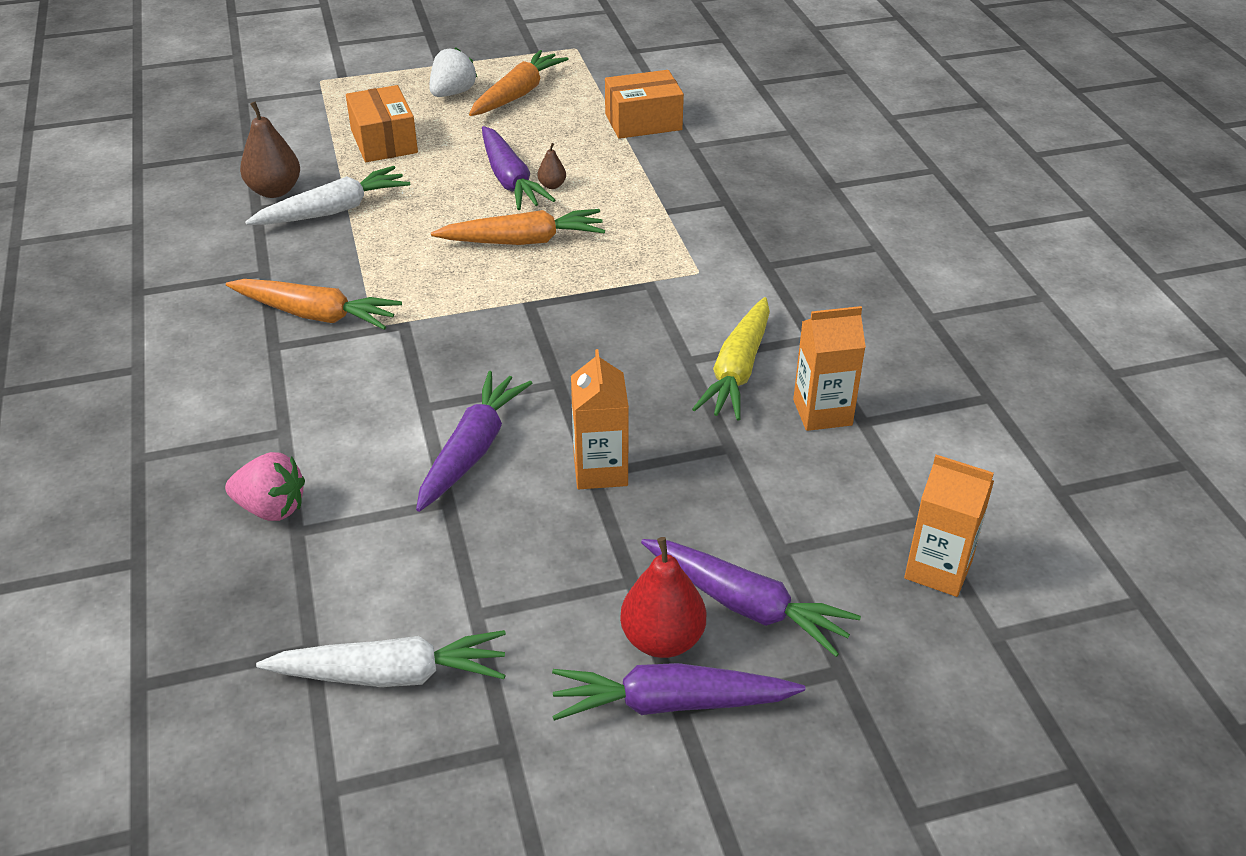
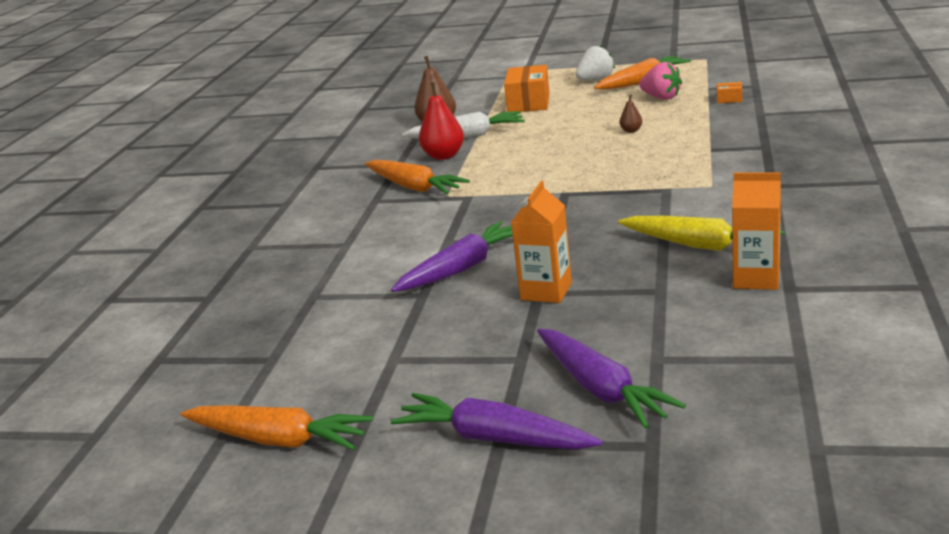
camera: 30 degrees right, 15 degrees down
(271, 508) = (307, 282): pink strawberry -> pink strawberry (661, 98)
(391, 675) = (310, 383): white carrot -> none
(510, 180) = (602, 126): purple carrot -> none
(523, 241) = (586, 159): orange carrot -> orange carrot (278, 440)
(643, 122) = (729, 99): orange box -> orange box, size x0.45
(662, 640) = (517, 398): red pear -> red pear (444, 156)
(737, 370) = (700, 245): yellow carrot -> yellow carrot turned 105 degrees counterclockwise
(938, 569) = (791, 394): orange carton -> none

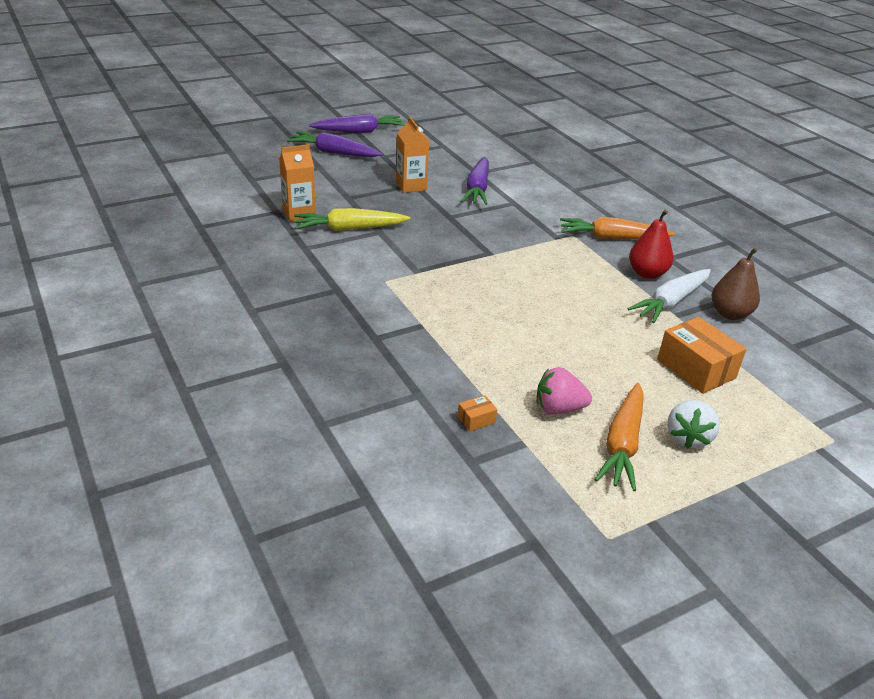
camera: 135 degrees right, 10 degrees up
(278, 440) = (443, 116): orange carrot -> none
(631, 131) = (524, 339): brown pear -> none

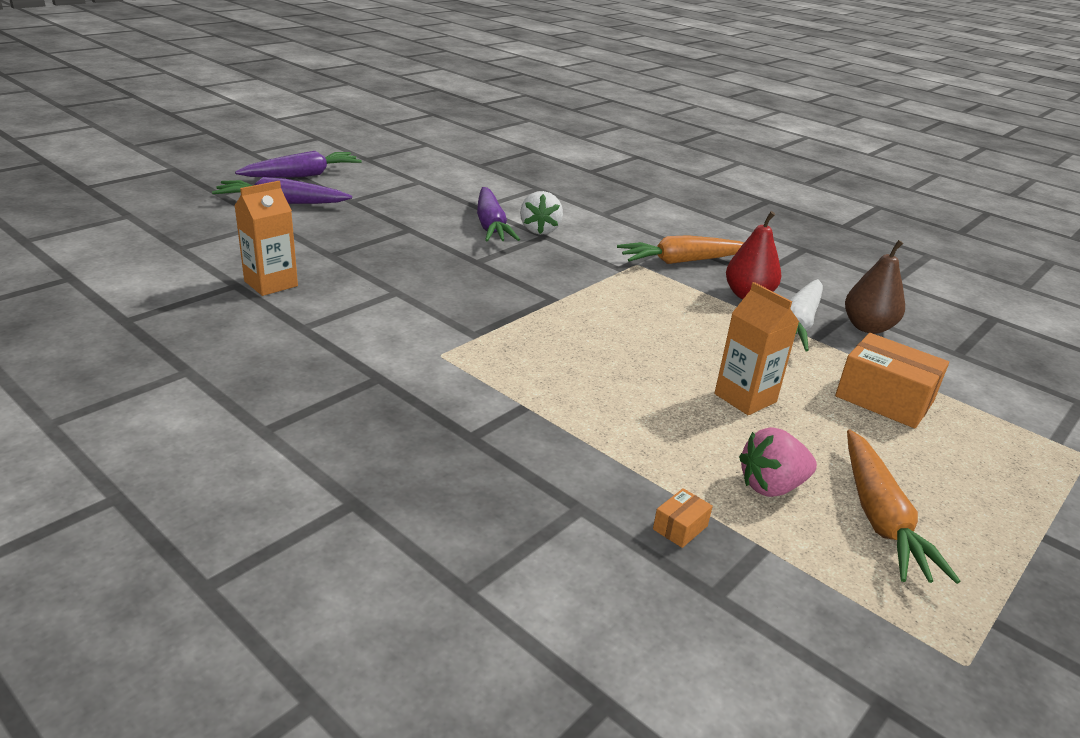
camera: 20 degrees left, 5 degrees down
(349, 229) = (352, 293): yellow carrot -> none
(411, 186) = (406, 231): orange carton -> orange carton (745, 398)
(688, 437) = (943, 489): white strawberry -> white strawberry (540, 230)

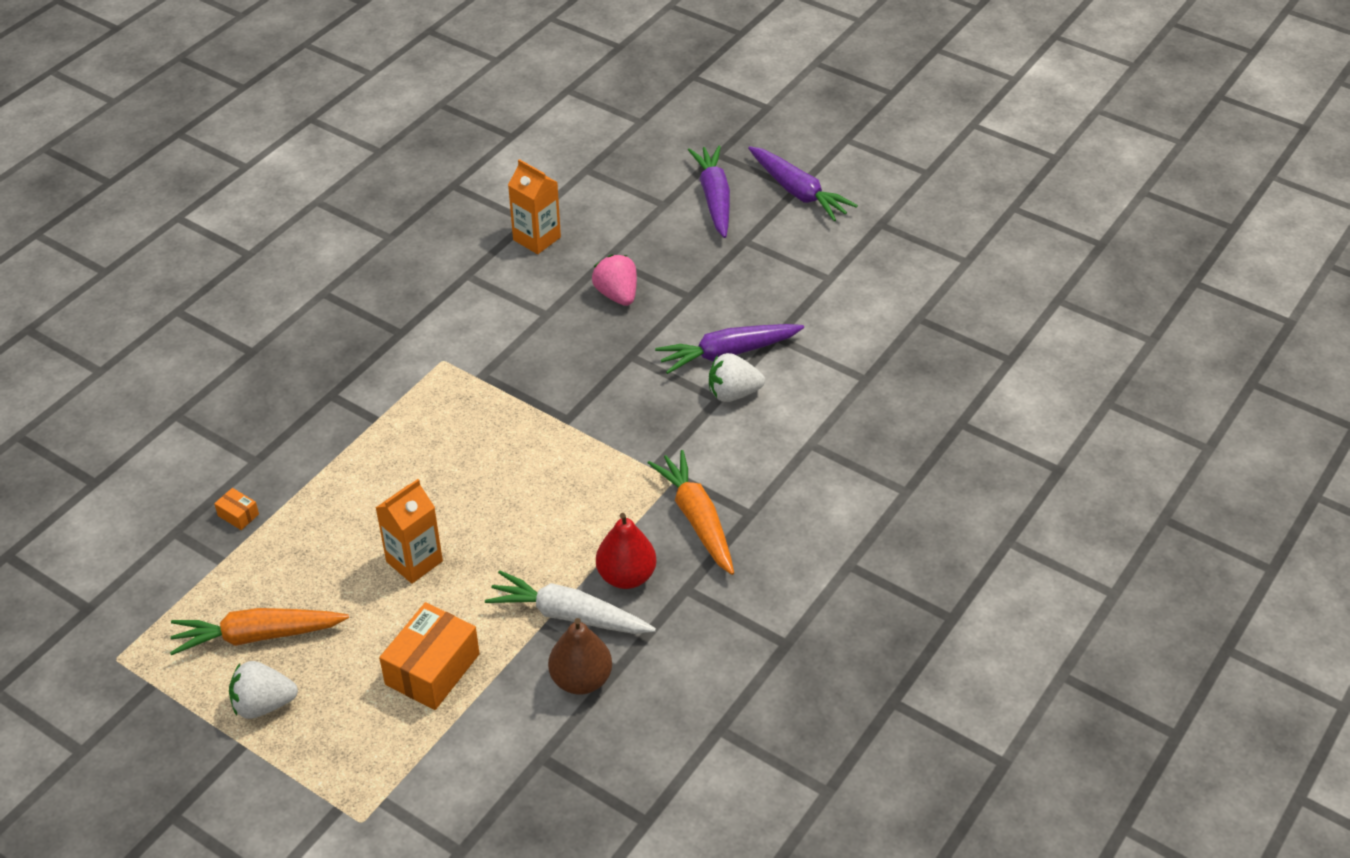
camera: 85 degrees right, 15 degrees up
(771, 486) = (289, 570): pink strawberry -> pink strawberry (617, 295)
(979, 517) = (263, 704): none -> white strawberry

